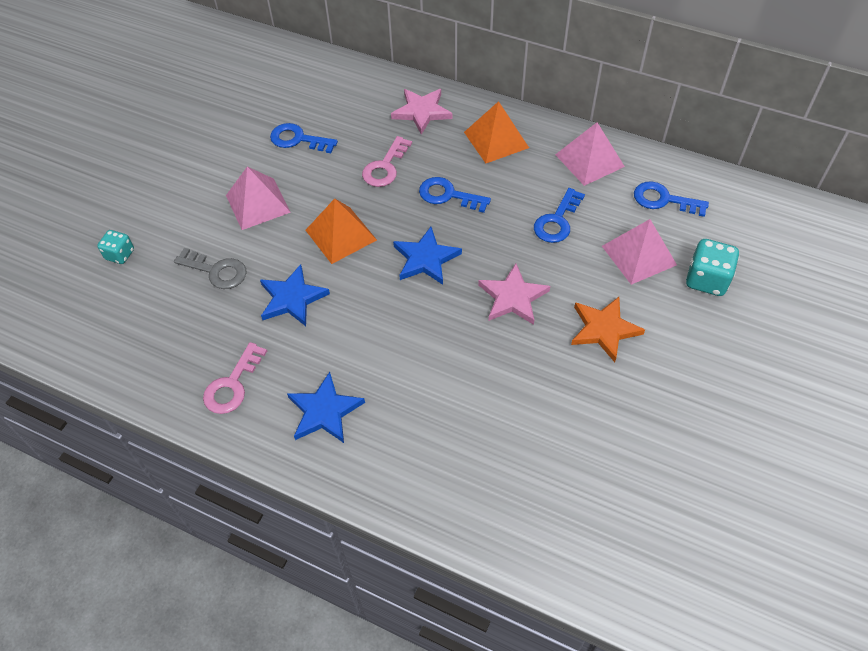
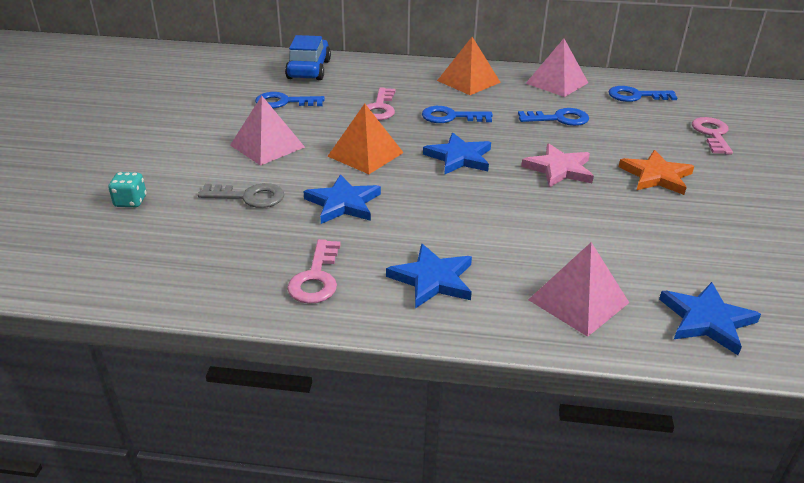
camera: 20 degrees left, 20 degrees down
(343, 89) = (309, 69): none -> blue car
(422, 112) = (391, 74): pink star -> none
(530, 520) = (707, 320): none -> blue star
(557, 221) = (559, 119): blue key -> blue key turned 105 degrees counterclockwise
(639, 255) = (645, 128): pink pyramid -> pink pyramid (578, 301)
(706, 280) = (712, 134): turquoise dice -> pink key

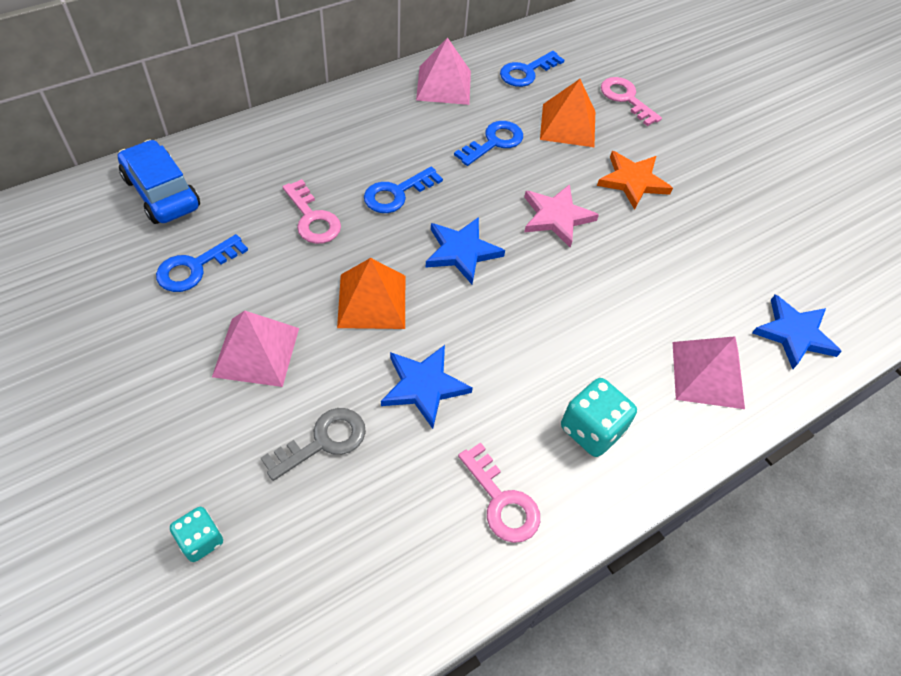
camera: 45 degrees left, 20 degrees up
(432, 279) = (591, 429): blue star -> turquoise dice
(468, 81) = (359, 125): orange pyramid -> orange pyramid (568, 125)

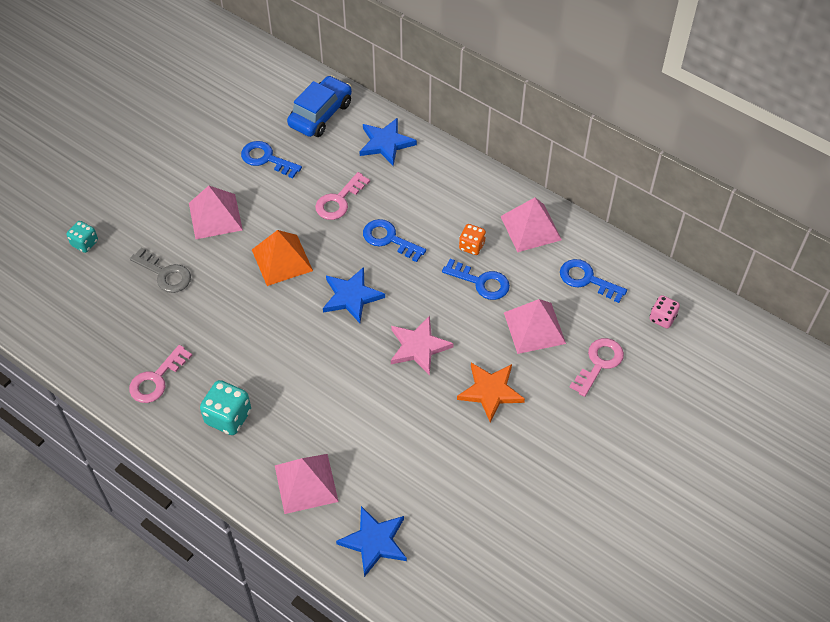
camera: 75 degrees right, 0 degrees up
(423, 386) = (225, 311): blue star -> blue star (386, 143)
(443, 133) = (472, 246): none -> orange dice
(568, 125) = (534, 328): orange pyramid -> pink pyramid
(591, 44) = (662, 318): none -> pink dice

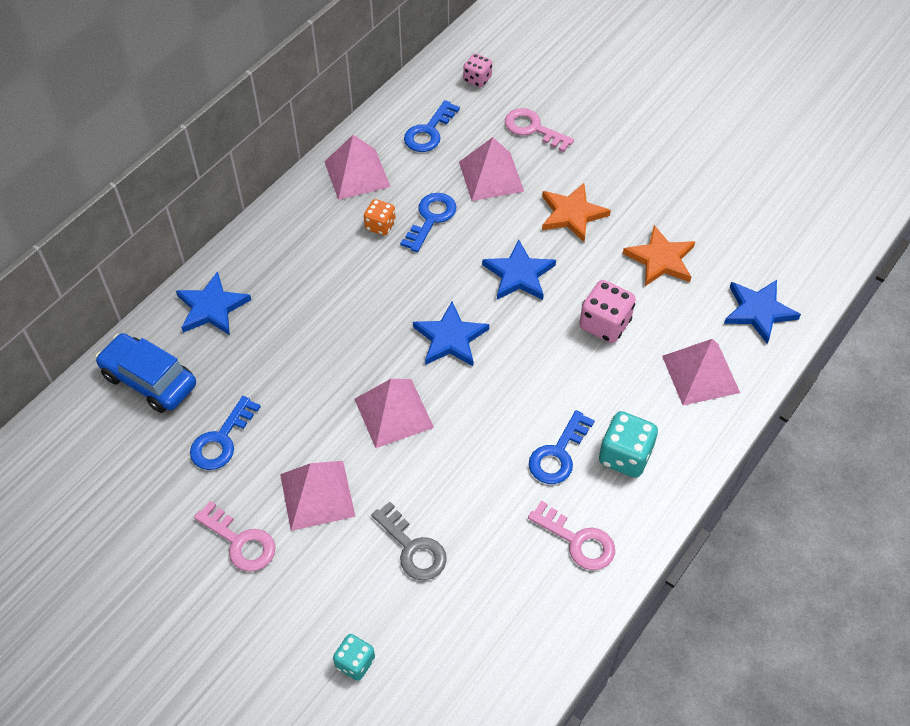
camera: 90 degrees left, 0 degrees up
(165, 274) = (413, 548): grey key -> grey key turned 105 degrees clockwise
(282, 260) = (393, 412): orange pyramid -> pink pyramid
(339, 201) = (302, 355): pink key -> pink key (240, 542)
(362, 410) = (604, 324): none -> pink dice
(389, 239) = (366, 303): blue key -> blue key (558, 454)
(418, 347) = (519, 274): pink star -> blue star
(437, 462) = (660, 259): none -> orange star

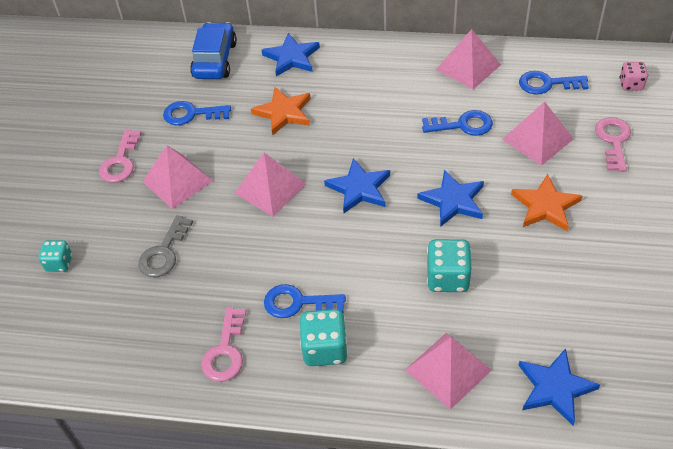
camera: 65 degrees right, 5 degrees down
(380, 226) = (431, 102): orange dice -> none
(604, 324) = (448, 278): pink dice -> turquoise dice
(660, 259) = (550, 287): orange star -> orange star (283, 112)

